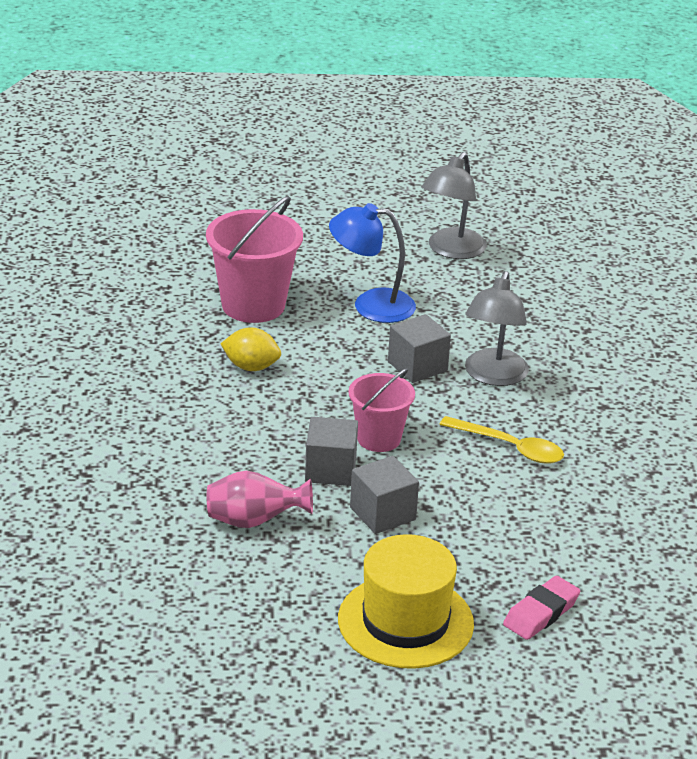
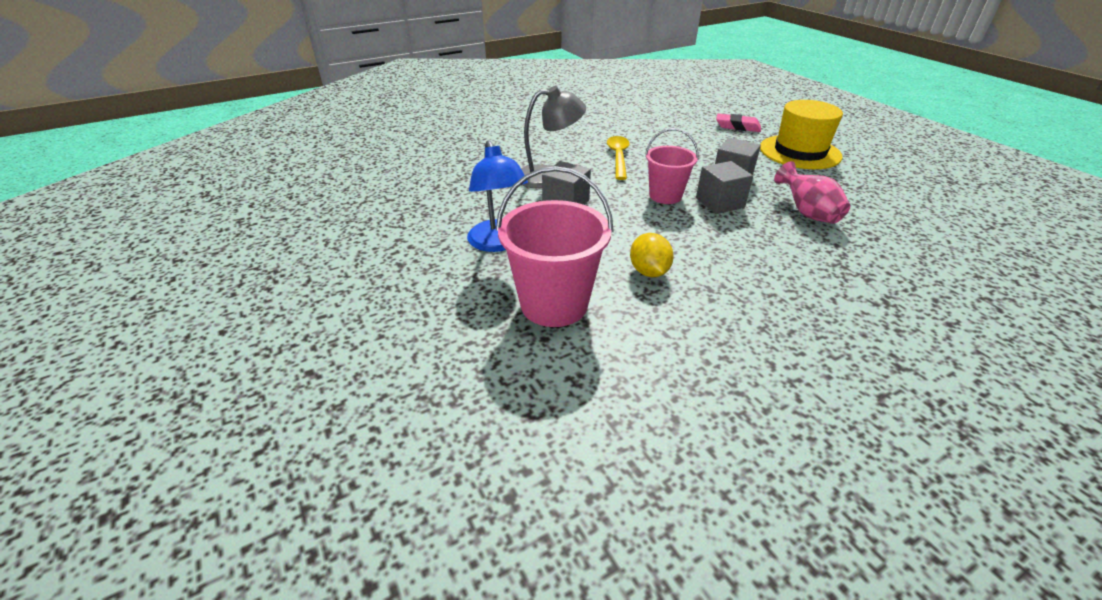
camera: 115 degrees left, 5 degrees up
(451, 250) = (377, 230): grey lamp -> none

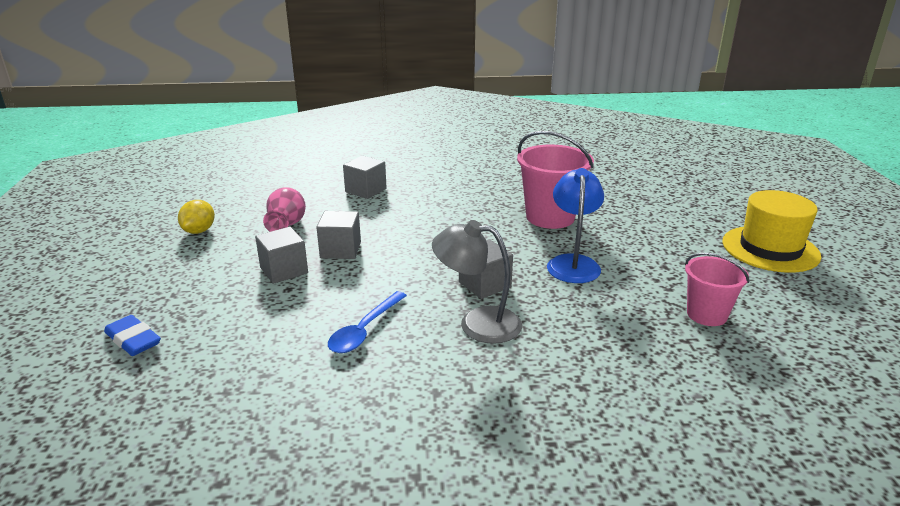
camera: 155 degrees left, 10 degrees down
(618, 157) = (365, 330): yellow spoon -> blue spoon
(649, 271) = (467, 219): yellow lemon -> yellow lemon (199, 231)
(665, 196) = (379, 268): pink bucket -> pink bucket (706, 314)
(737, 126) = (133, 340): pink eraser -> blue eraser
(799, 152) = (157, 280): yellow hat -> yellow hat (770, 249)
(823, 285) = (366, 190): none -> grey cube

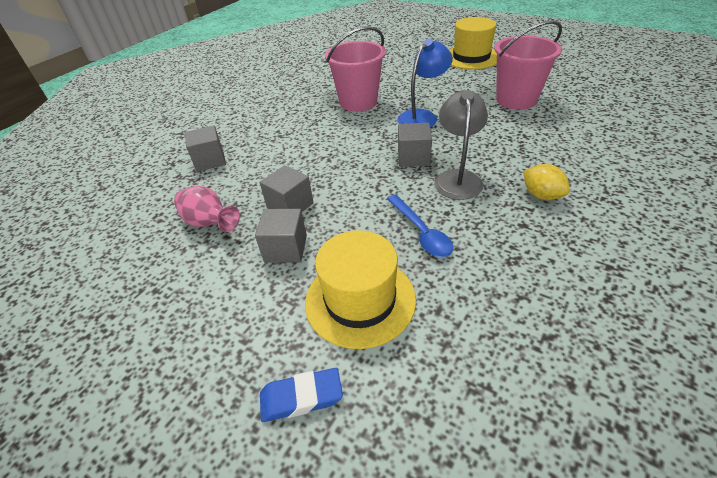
camera: 50 degrees left, 15 degrees up
(199, 231) = (139, 286): yellow lemon -> yellow lemon (541, 195)
(249, 329) = (360, 300): none -> yellow hat
(477, 323) = (457, 178): grey lamp -> grey lamp turned 135 degrees clockwise
(573, 263) = (422, 116): blue lamp -> blue lamp turned 90 degrees clockwise
(706, 314) = (516, 100): pink bucket -> pink bucket, size x1.59

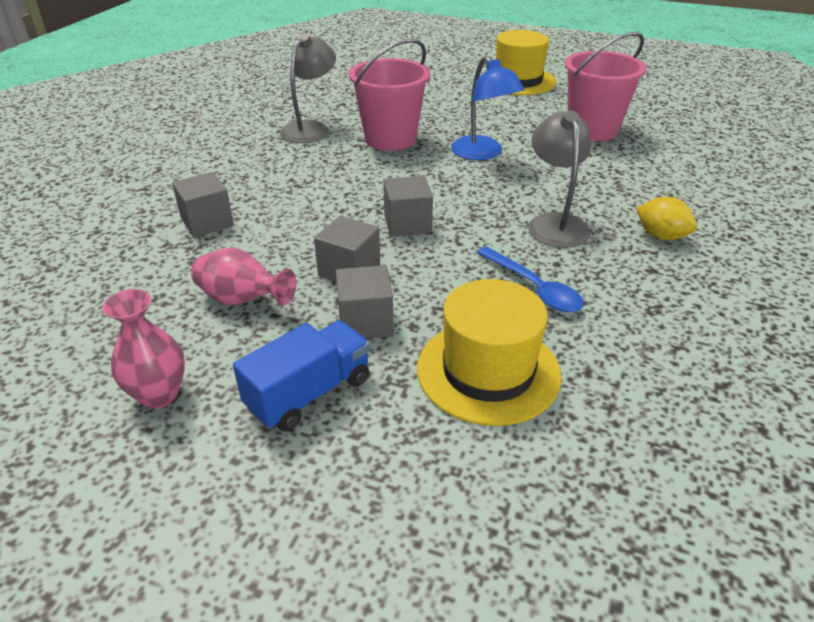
camera: 15 degrees left, 5 degrees down
(128, 290) = (159, 394): none -> pink vase
(225, 302) = (309, 393): none -> blue truck
(301, 397) = (459, 487): blue eraser -> none
(305, 92) = (310, 128): none -> grey lamp
(413, 157) = (490, 203): grey cube -> grey cube (407, 224)
(422, 116) = (483, 153): blue lamp -> blue lamp turned 120 degrees clockwise

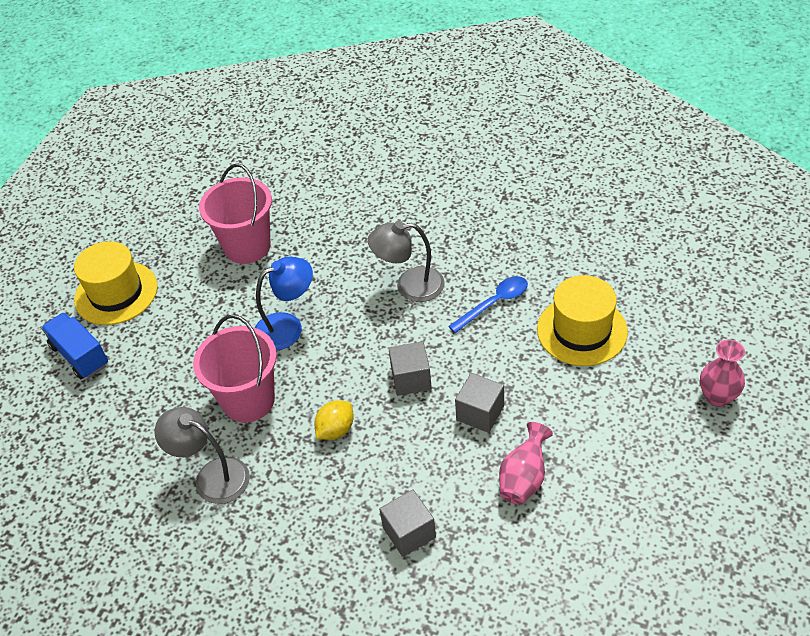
camera: 85 degrees left, 10 degrees up
(159, 394) = (630, 507): pink vase -> pink vase (717, 397)
(309, 393) = (615, 421): blue truck -> blue truck (80, 356)
(365, 322) = (541, 397): grey cube -> none
(661, 236) = (427, 229): yellow lemon -> yellow lemon (336, 430)

